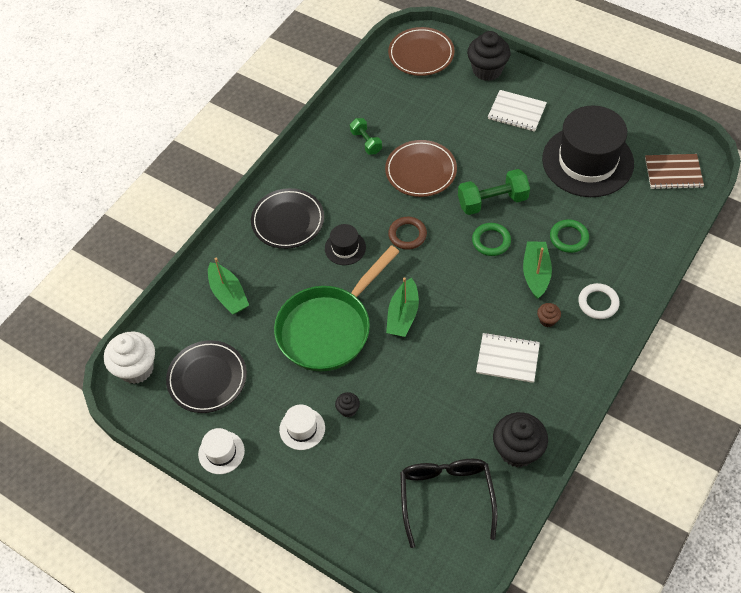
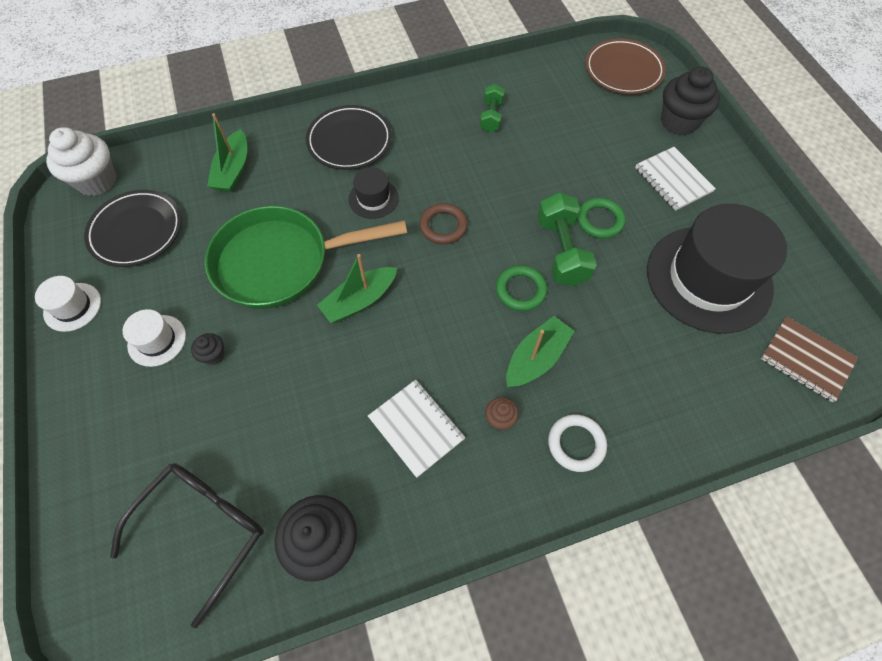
camera: 35 degrees right, 5 degrees up
(421, 171) = (517, 175): brown plate -> none
(492, 201) = (561, 251): green dumbbell -> green dumbbell turned 60 degrees clockwise
(569, 238) = (610, 346): green ring -> green ring (599, 220)

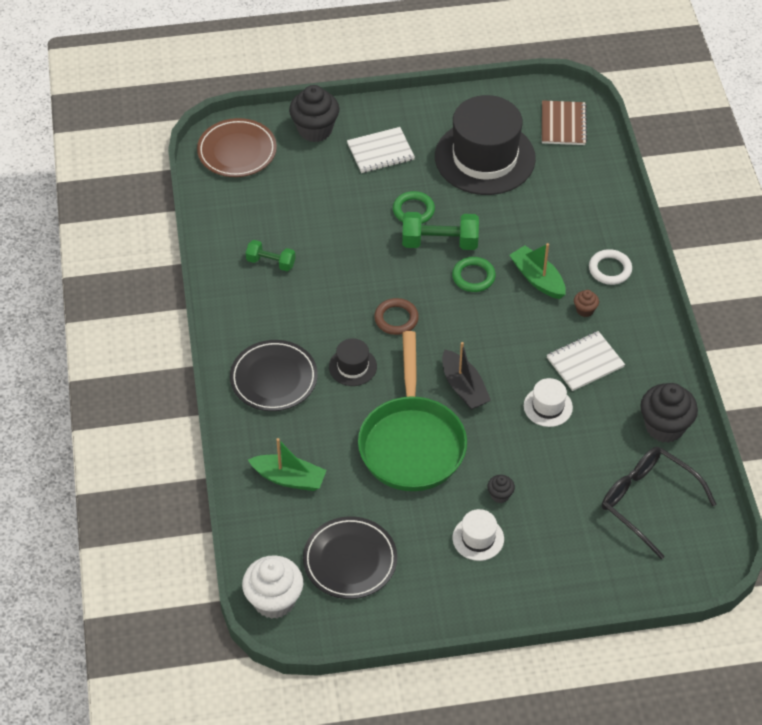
camera: 80 degrees left, 10 degrees down
(72, 307) = (430, 608): white hat -> white hat (548, 406)
(360, 301) = (463, 387): green boat -> black boat
(806, 360) = (563, 124): brown notebook -> brown notebook turned 45 degrees counterclockwise

